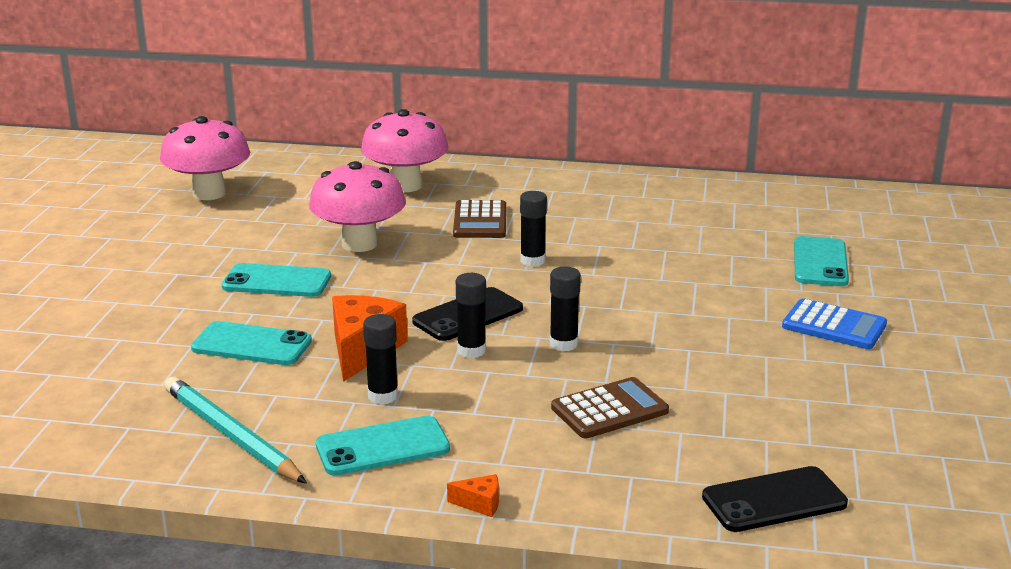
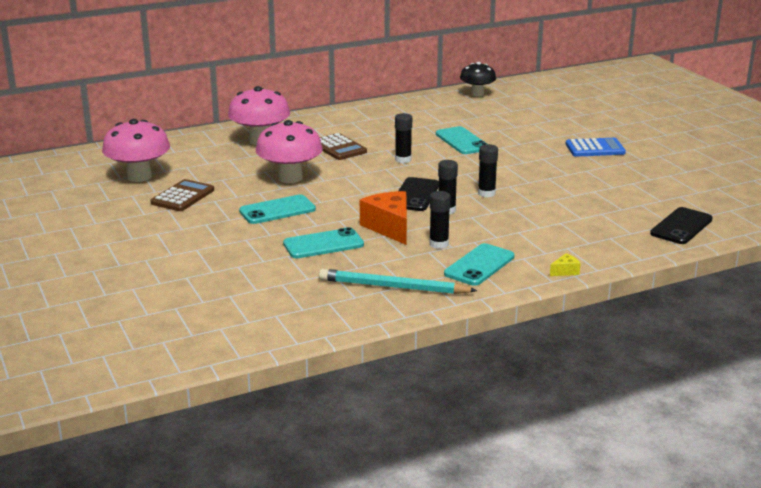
camera: 35 degrees left, 0 degrees up
(480, 504) = (565, 271): orange cheese -> yellow cheese
(609, 410) = (556, 214): brown calculator -> brown calculator (183, 197)
(785, 195) = (477, 94): none -> black mushroom
(820, 262) = (544, 122): turquoise phone -> turquoise phone (462, 141)

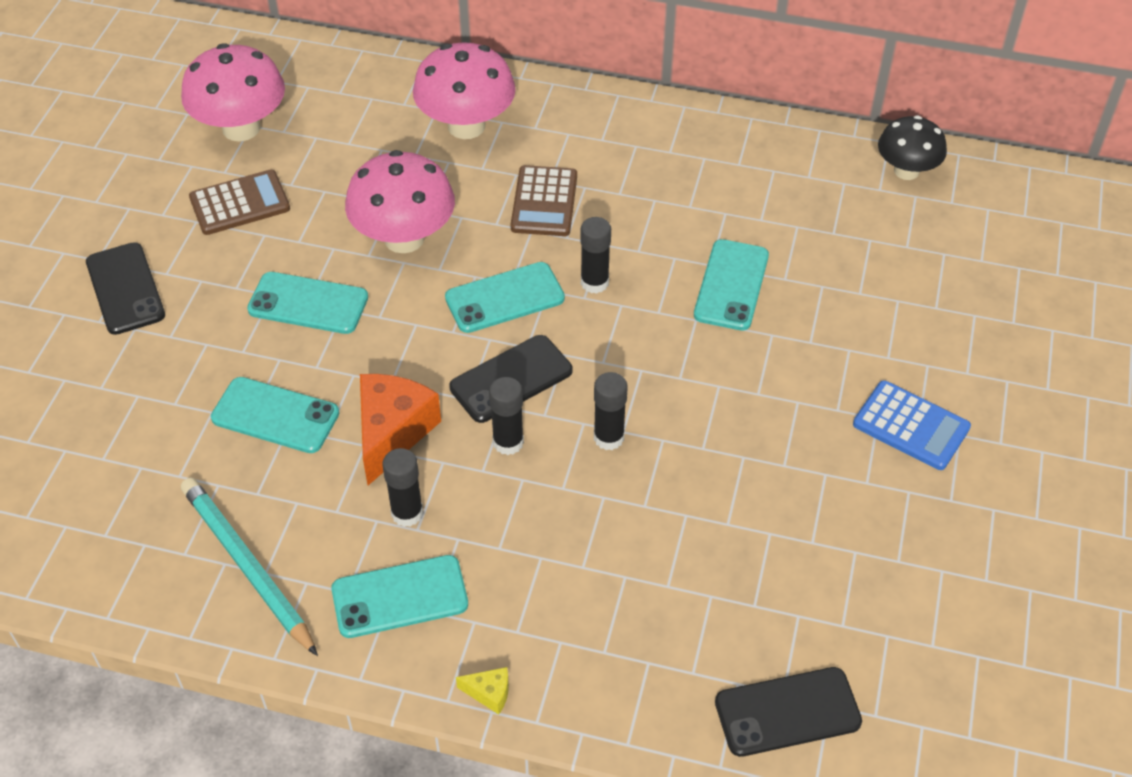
camera: 40 degrees right, 25 degrees up
(167, 240) = (125, 289): none -> black phone
(370, 177) = (504, 298): none -> turquoise phone

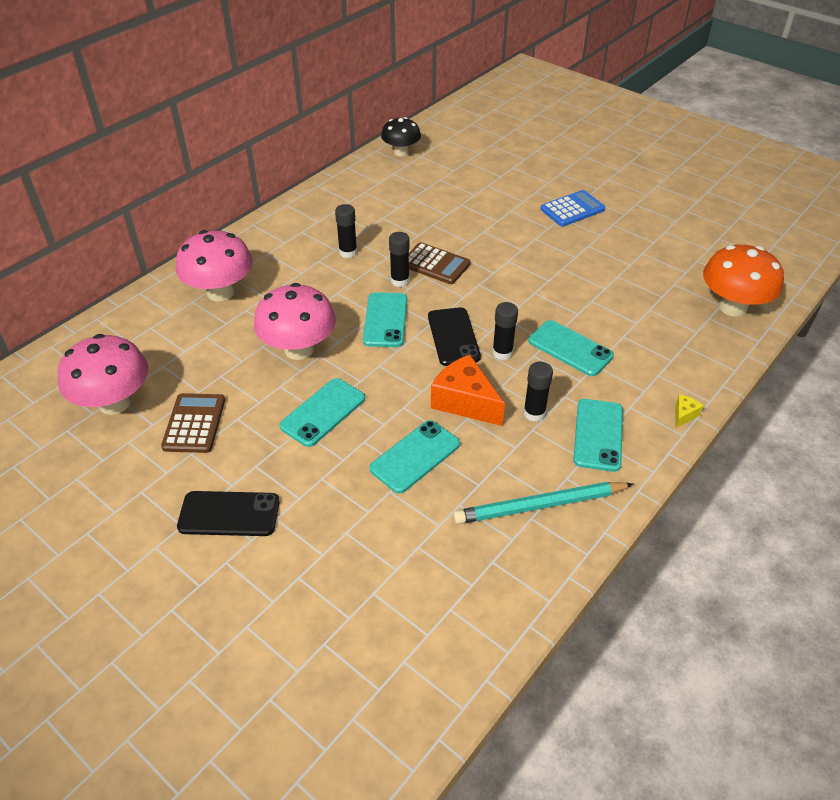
camera: 65 degrees left, 5 degrees down
(544, 202) = (317, 280): brown calculator -> brown calculator (435, 264)
(608, 437) = (522, 312): black glue stick -> black glue stick (348, 252)
(731, 285) = (438, 233): turquoise phone -> turquoise phone (570, 348)
(787, 712) = (732, 307): black phone -> orange mushroom

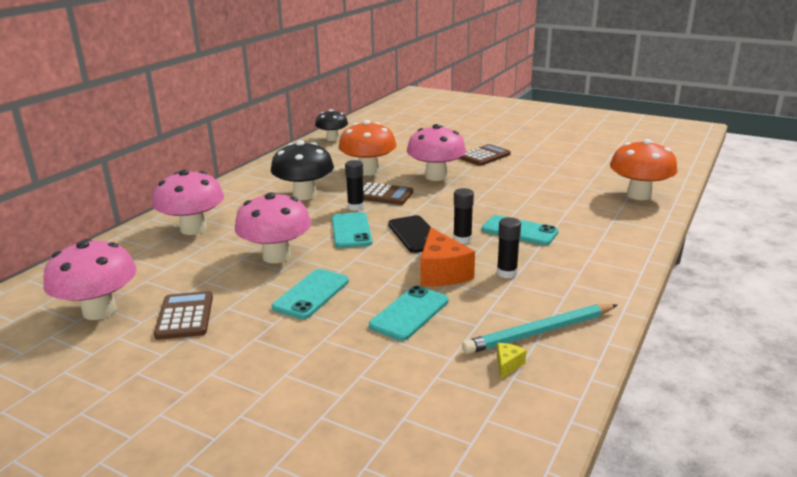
camera: 10 degrees left, 20 degrees down
(229, 514) = (235, 377): black phone -> none
(348, 252) = (304, 195): black glue stick -> black mushroom
(428, 219) = (368, 171): none -> orange mushroom
(465, 402) = (442, 273): orange cheese -> orange cheese turned 135 degrees counterclockwise
(504, 239) = (436, 176): none -> pink mushroom
(572, 209) = (484, 156): blue calculator -> brown calculator
(598, 435) = (569, 280): turquoise phone -> none
(684, 415) = (635, 260): yellow cheese -> yellow cheese (507, 365)

